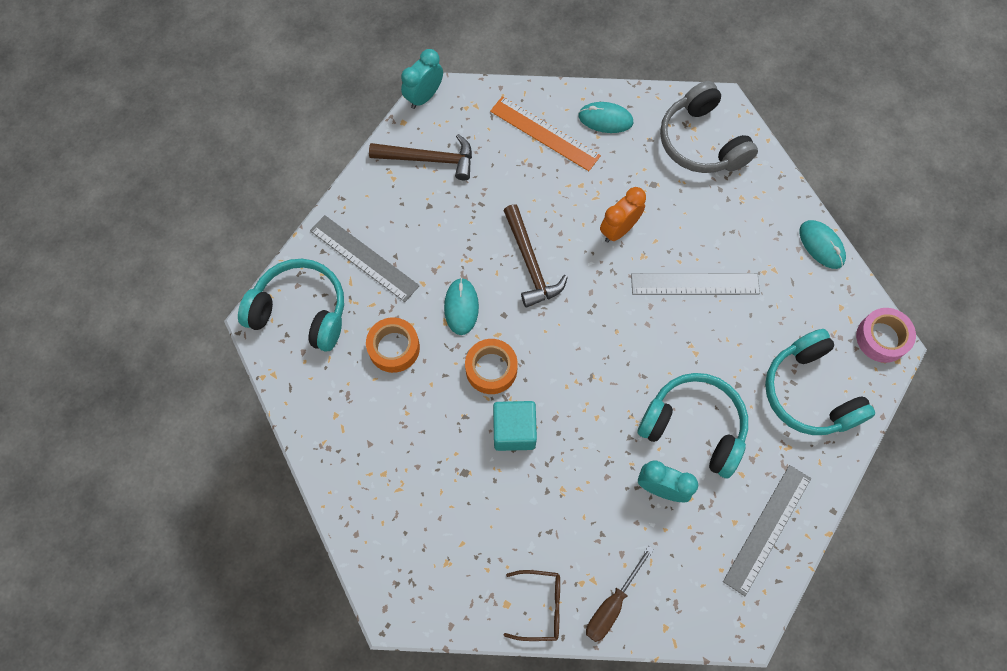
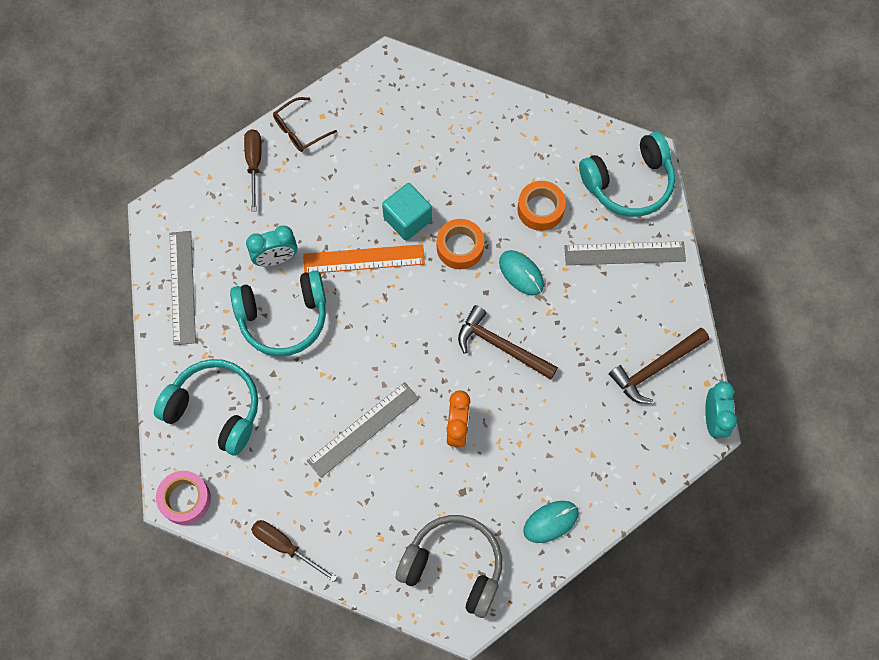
camera: 140 degrees right, 0 degrees up
(544, 133) = (588, 466): orange ruler -> orange ruler (364, 259)
(821, 245) = (285, 546): turquoise mouse -> brown screwdriver

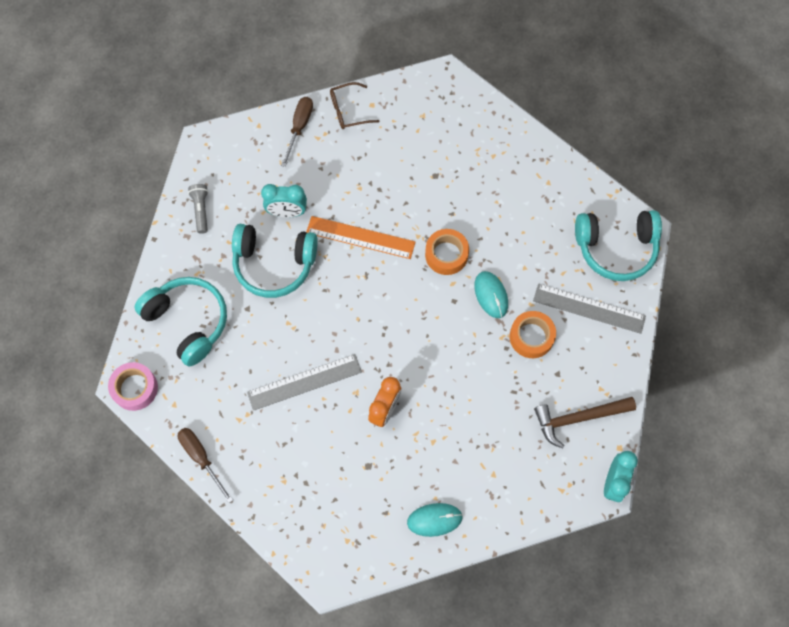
camera: 20 degrees right, 0 degrees up
(182, 287) = (201, 210): grey ruler -> grey flashlight
(407, 219) = (410, 216): turquoise cube -> none
(454, 566) = (336, 527): grey headphones -> none
(500, 346) = (449, 351): brown hammer -> none
(540, 209) = (529, 245): orange tape -> orange tape (531, 337)

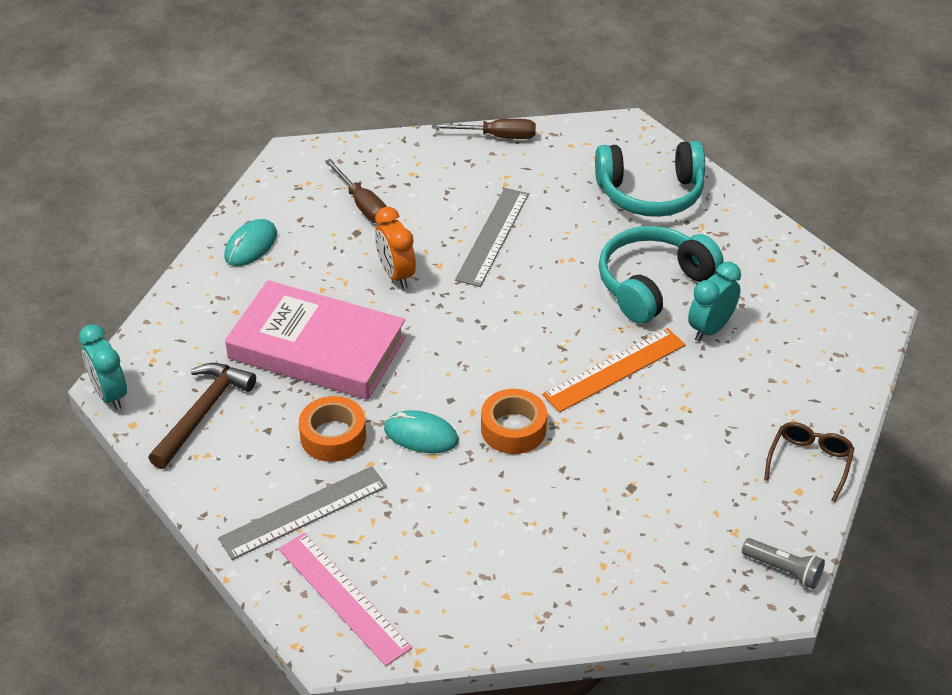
camera: 130 degrees right, 25 degrees down
(135, 388) = (615, 129): pink tape -> none
(201, 210) = (781, 265): grey flashlight -> grey flashlight (783, 570)
(299, 127) = (824, 403): brown screwdriver -> brown screwdriver (362, 205)
(480, 401) = (317, 348): none -> pink book
(616, 248) = (343, 597): turquoise headphones -> pink ruler

